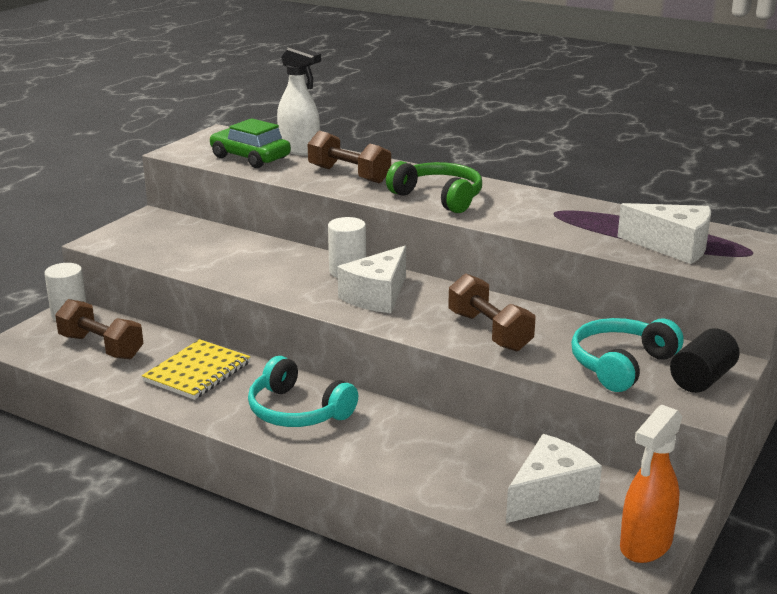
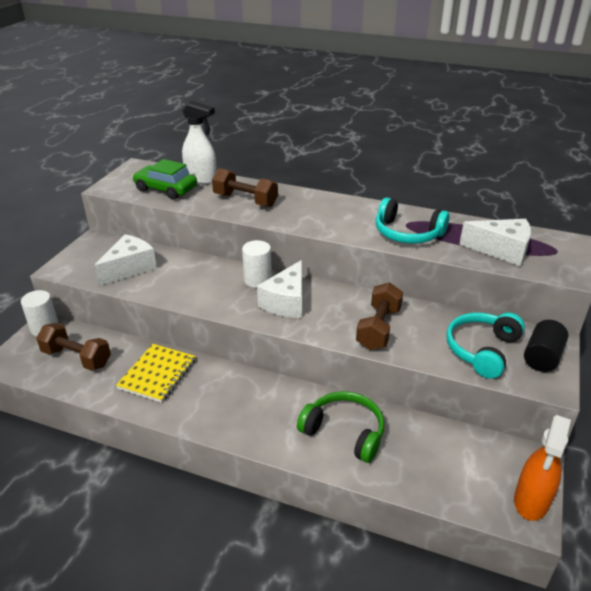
camera: 10 degrees left, 10 degrees up
(297, 411) = (243, 403): turquoise headphones -> turquoise headphones (407, 233)
(439, 197) = (318, 217): green headphones -> green headphones (344, 432)
(489, 331) = (378, 328): brown dumbbell -> brown dumbbell turned 60 degrees clockwise
(550, 495) = (449, 461): white cheese -> white cheese (129, 268)

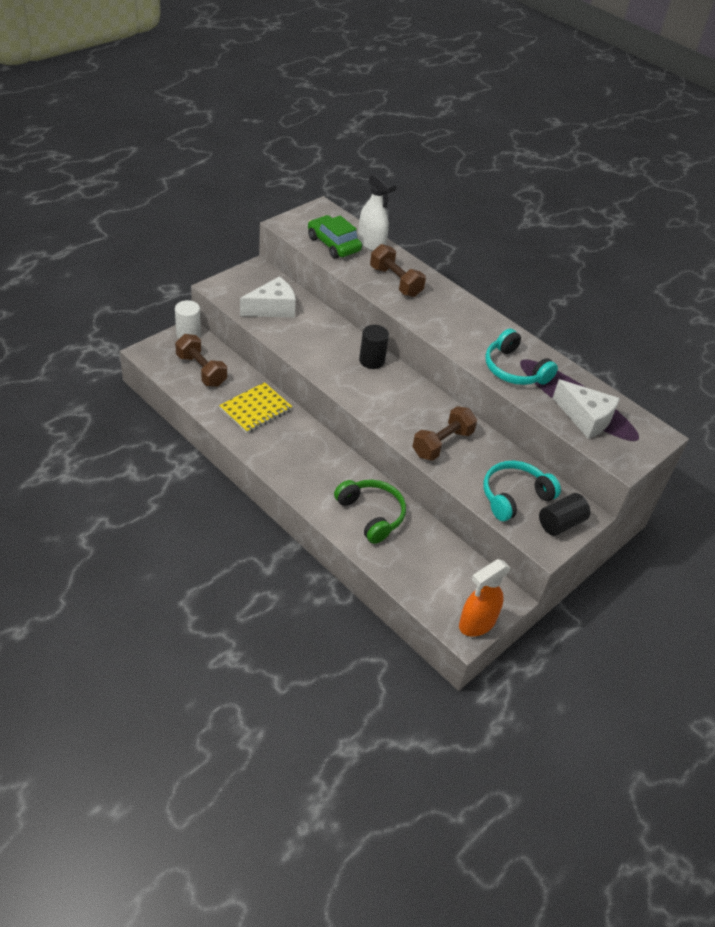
camera: 20 degrees right, 10 degrees up
(257, 280) = (371, 361): white cylinder -> black cylinder
(286, 302) = (382, 390): white cheese -> none

